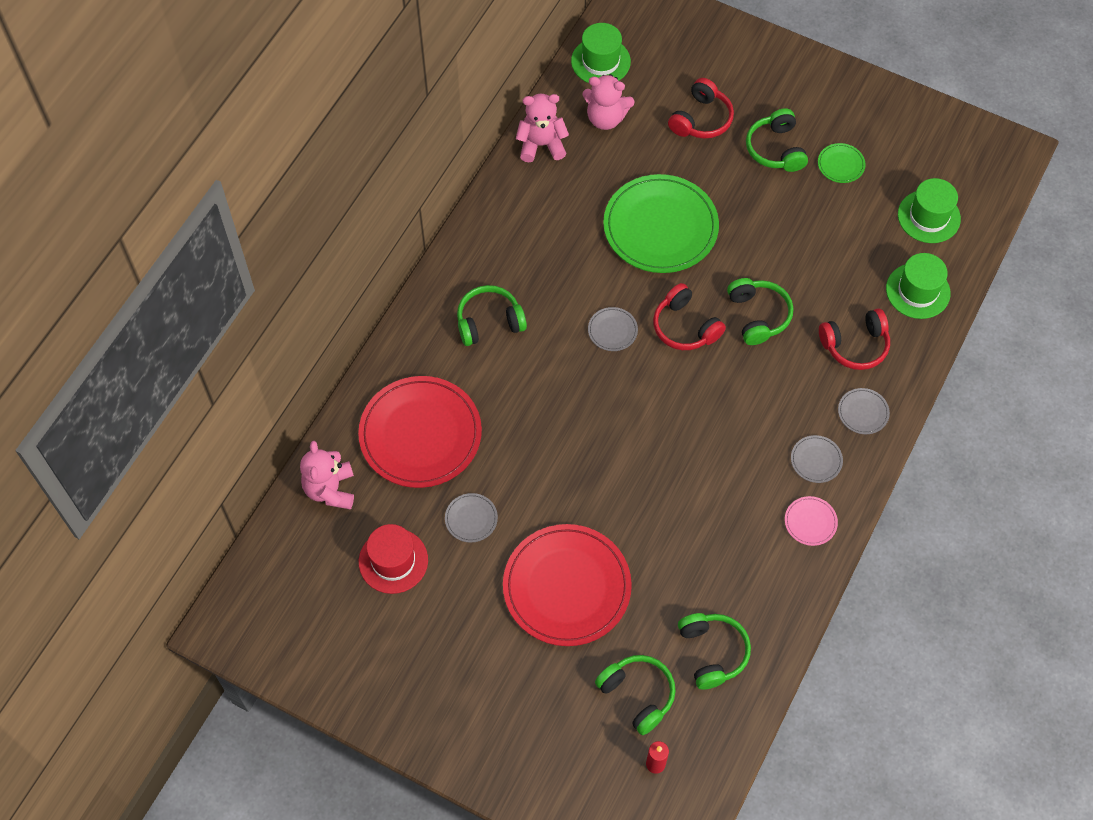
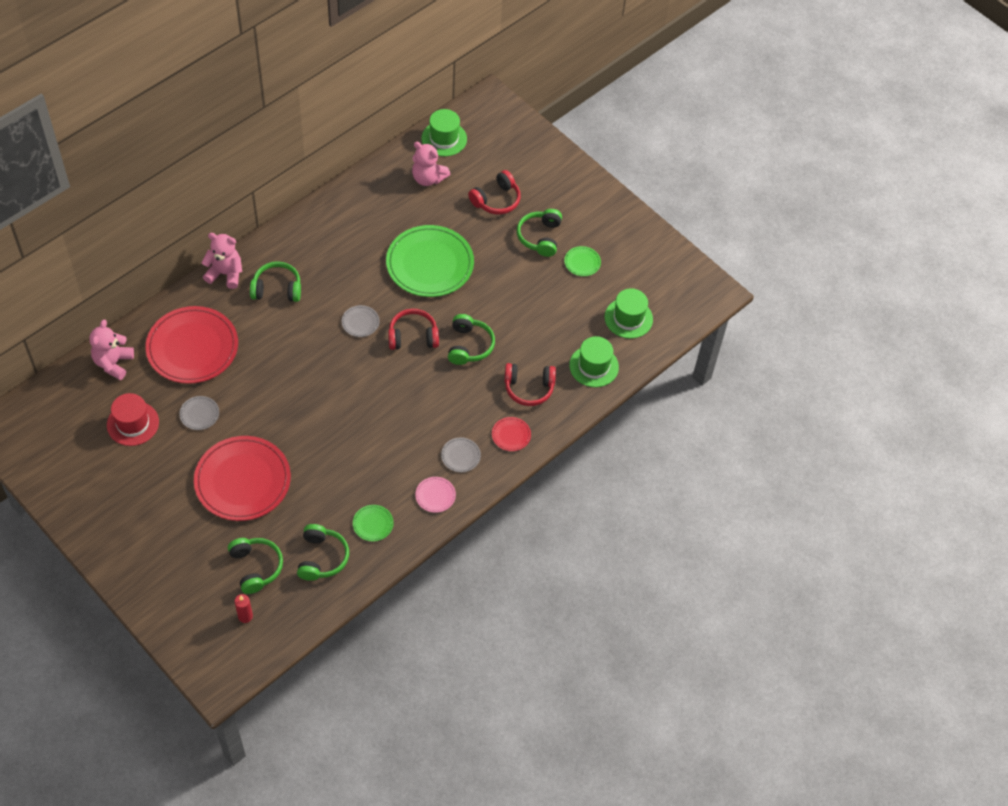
camera: 15 degrees right, 5 degrees down
(541, 145) = (373, 182): pink teddy bear -> pink teddy bear (225, 274)
(685, 327) = (413, 336): red headphones -> red headphones turned 105 degrees clockwise
(753, 586) = (373, 524): none -> green plate
(863, 412) = (511, 435): grey plate -> red plate

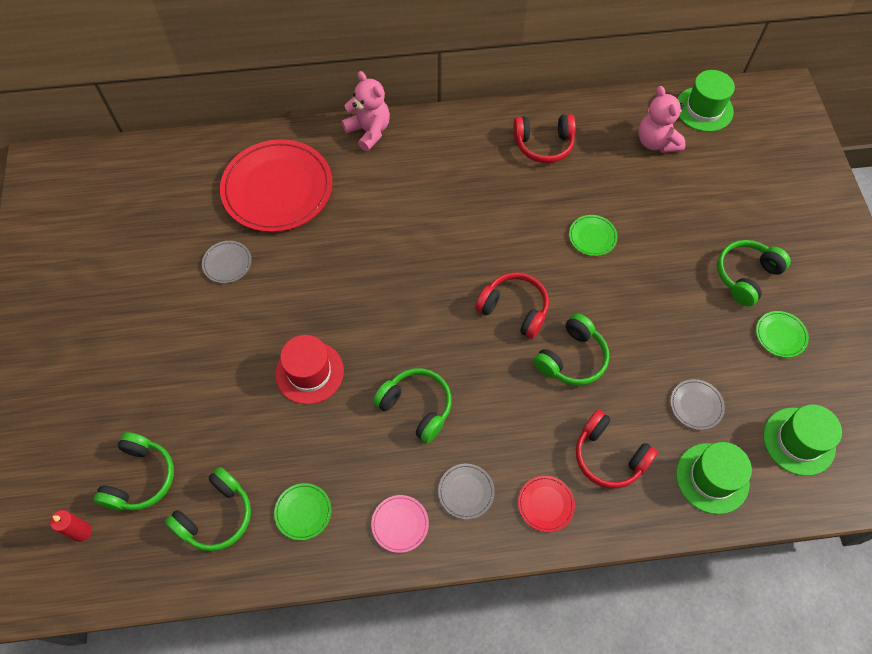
camera: 40 degrees right, 5 degrees up
(113, 363) = (192, 162): pink teddy bear -> none
(133, 423) = (157, 234): red hat -> red hat (309, 372)
(242, 480) = (209, 365): red plate -> none
(277, 289) = (408, 174): green headphones -> green headphones (416, 407)
(360, 322) = (468, 259): grey plate -> grey plate (696, 405)
(430, 264) = (592, 236): green plate -> green plate, size x0.42
(496, 200) = (720, 205): red headphones -> red headphones (543, 144)

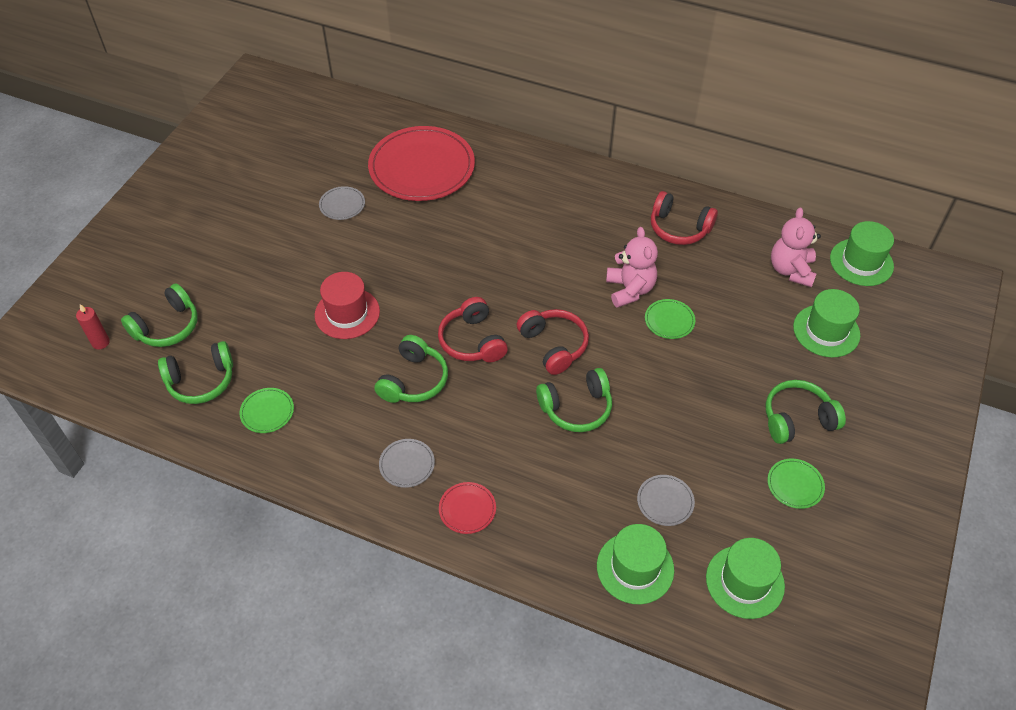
camera: 30 degrees right, 10 degrees down
(369, 131) = (529, 155): pink teddy bear -> pink teddy bear (630, 290)
(400, 524) = (335, 460): pink plate -> none
(416, 407) = (413, 380): green headphones -> green headphones turned 45 degrees clockwise
(609, 456) = (552, 501): red headphones -> red headphones (472, 341)
(717, 185) = (826, 331): none -> green hat

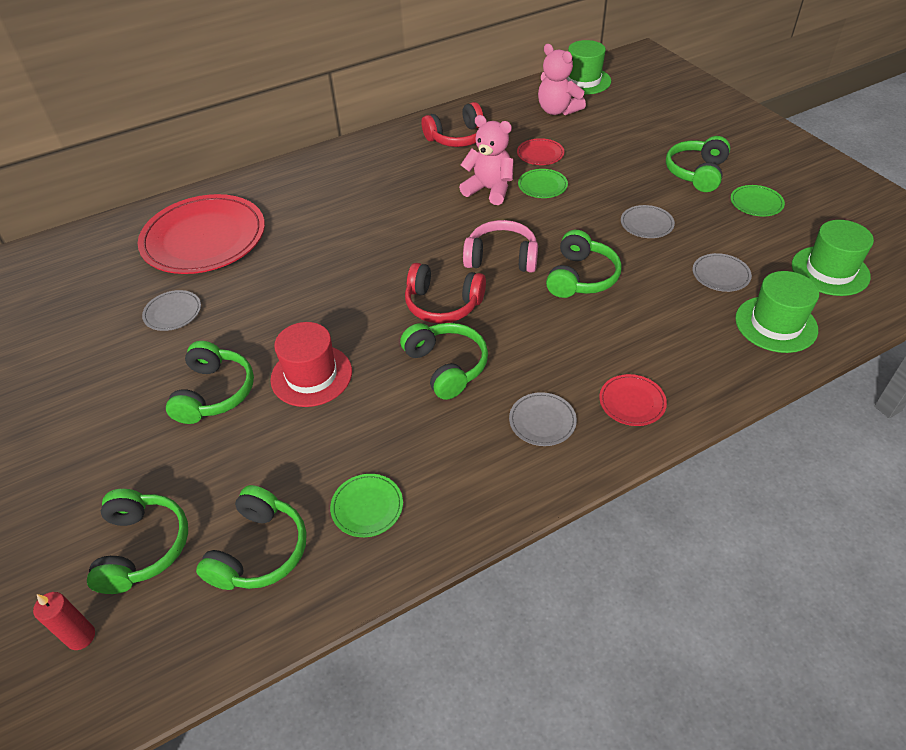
camera: 50 degrees left, 5 degrees down
(295, 276) = (214, 393): none -> green headphones
(554, 345) = (501, 258): red headphones -> pink headphones
(686, 418) = (646, 224): none -> grey plate
(712, 294) = (540, 154): none -> red plate
(826, 331) = (628, 123): green hat -> none

